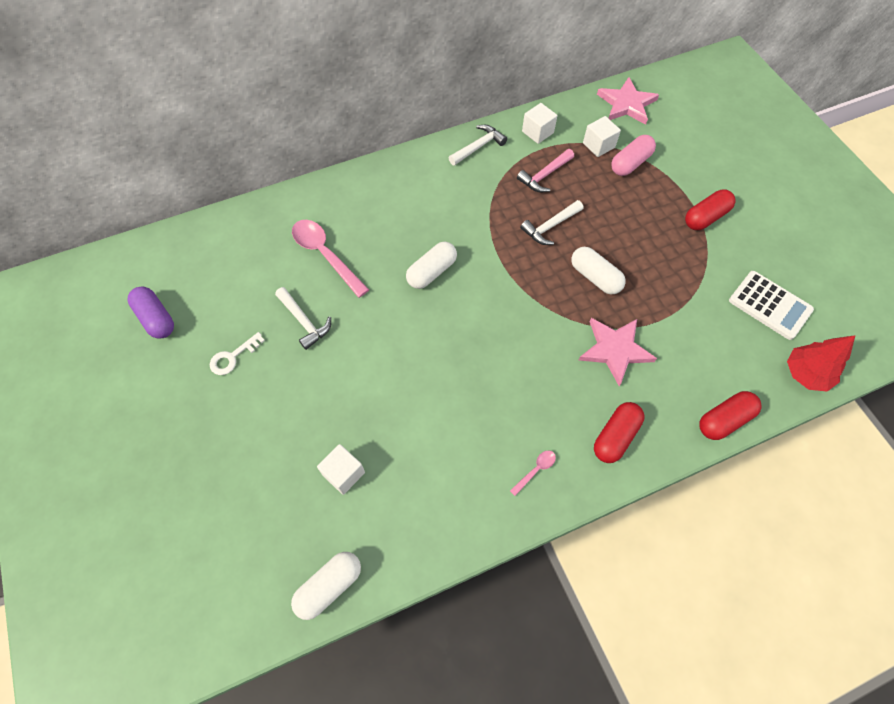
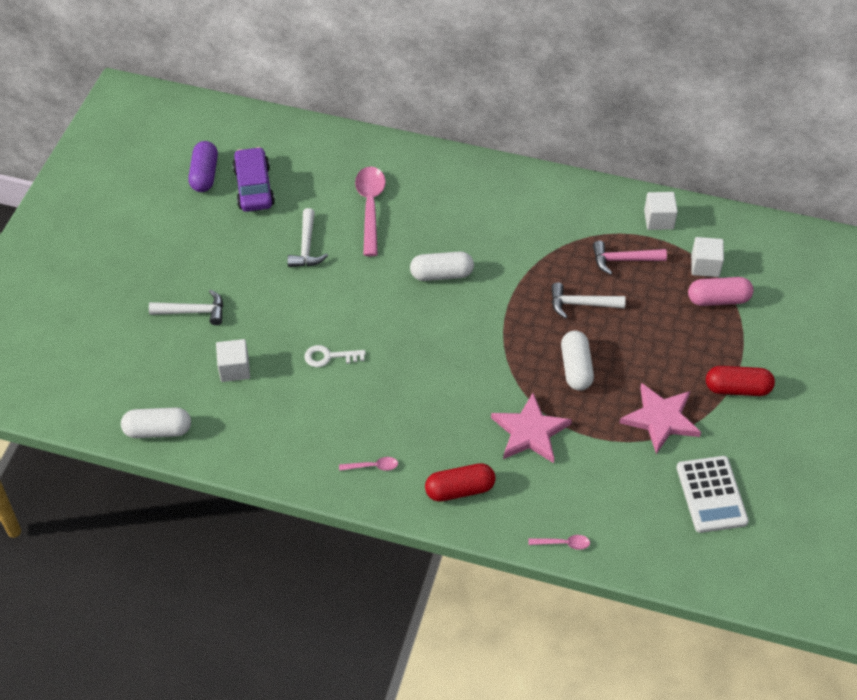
camera: 40 degrees right, 10 degrees down
(211, 301) = (254, 187): none -> purple car
(233, 357) = (232, 238): white key -> white key (329, 357)
(478, 147) = (589, 199): white hammer -> white hammer (193, 312)
(626, 104) = (777, 247): pink star -> pink star (660, 419)
(724, 420) = (563, 543): red capsule -> pink spoon
(805, 374) = (678, 564): red tree -> none

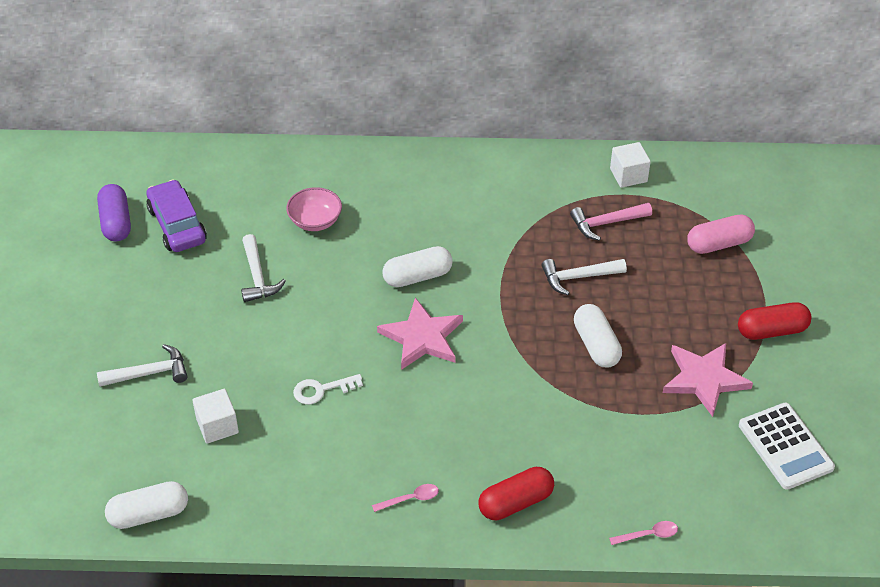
camera: 15 degrees left, 5 degrees down
(370, 207) = (315, 221): pink spoon -> pink bowl
(530, 432) = (570, 423): pink star -> pink star (422, 337)
(705, 266) = (693, 212): white cube -> none

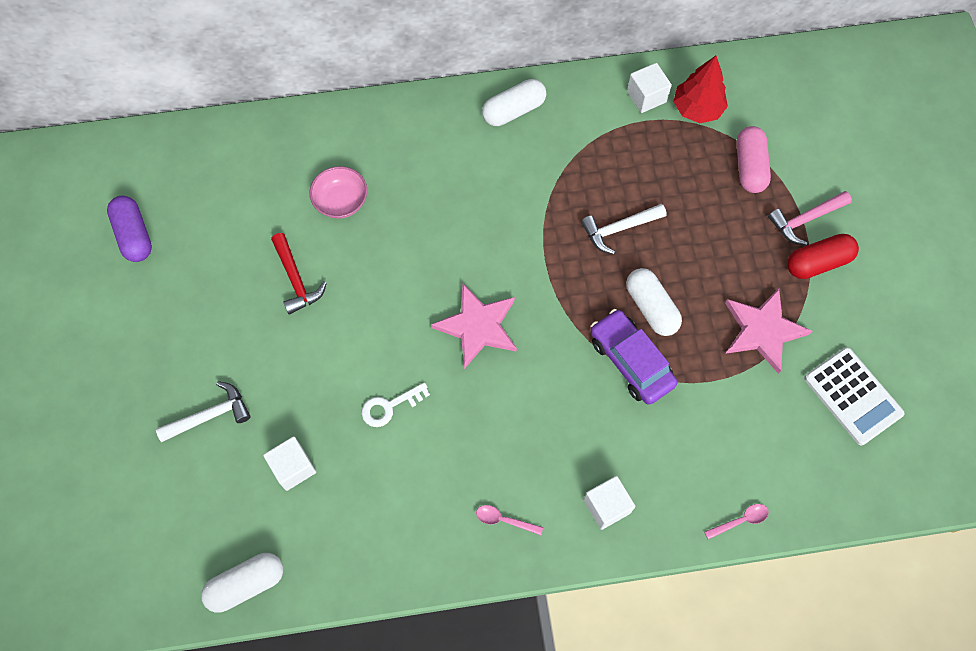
camera: 10 degrees left, 20 degrees up
(177, 225) = (199, 228): purple car -> purple car (630, 361)
(257, 277) = (296, 280): white hammer -> red hammer
(411, 499) = (503, 520): pink spoon -> pink spoon turned 135 degrees counterclockwise
(417, 276) = (459, 253): white capsule -> white capsule (514, 110)
(516, 502) = (606, 506): red capsule -> white cube
(606, 223) = (635, 159): pink hammer -> pink hammer (805, 220)
(676, 191) = (697, 109): none -> red tree
(719, 244) = (749, 167): pink capsule -> pink capsule turned 60 degrees counterclockwise

